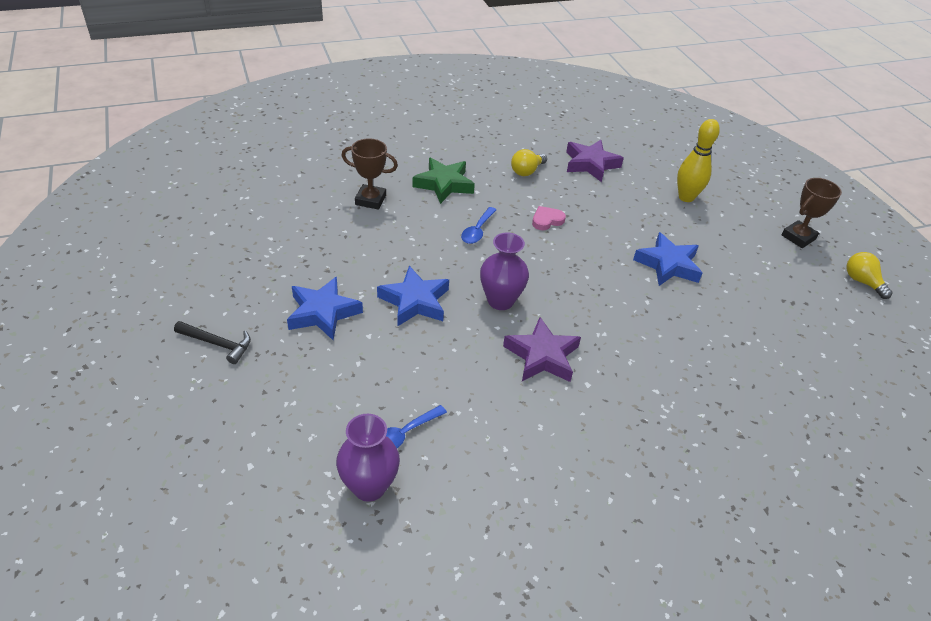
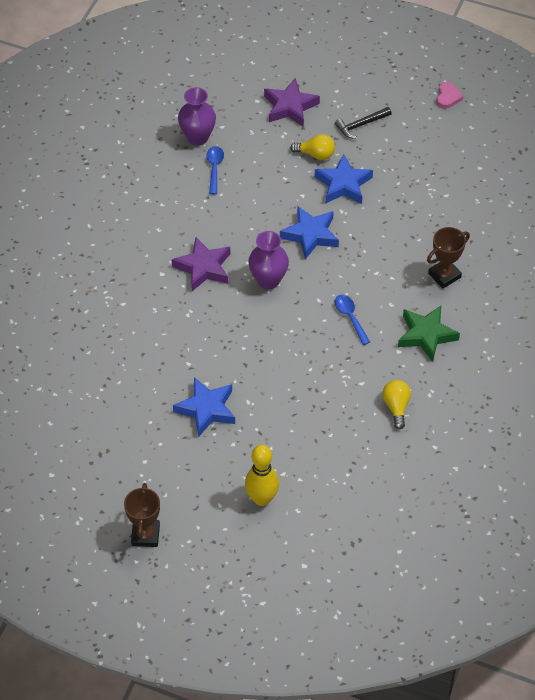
camera: 135 degrees right, 10 degrees up
(547, 220) = (323, 371): pink heart -> pink heart (448, 97)
(590, 164) = (366, 465): purple star -> purple star (290, 107)
(862, 282) = (68, 526): yellow light bulb -> yellow light bulb (316, 154)

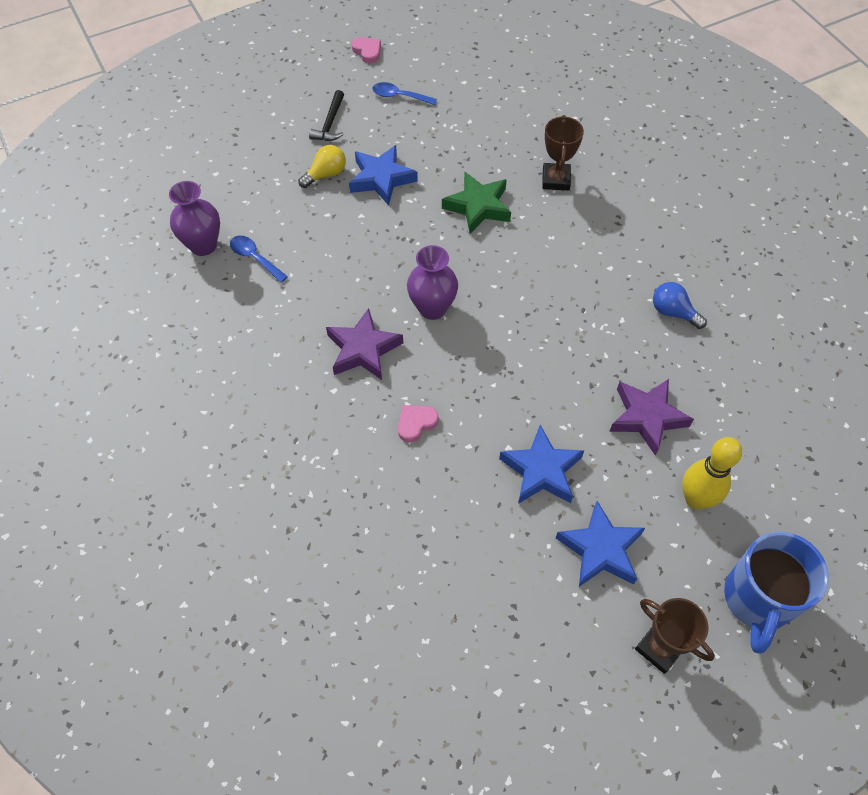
camera: 50 degrees left, 5 degrees up
(178, 328) = (416, 423): none -> pink heart
(221, 567) = (757, 600): none -> blue mug
(290, 107) = (251, 155): purple star -> purple star (647, 417)
(310, 235) = (413, 240): blue star -> blue star (600, 549)
(350, 317) = (538, 276): blue spoon -> blue spoon (399, 96)
(396, 407) = (673, 312): yellow light bulb -> blue light bulb
(426, 335) = (610, 236): green star -> green star (478, 206)

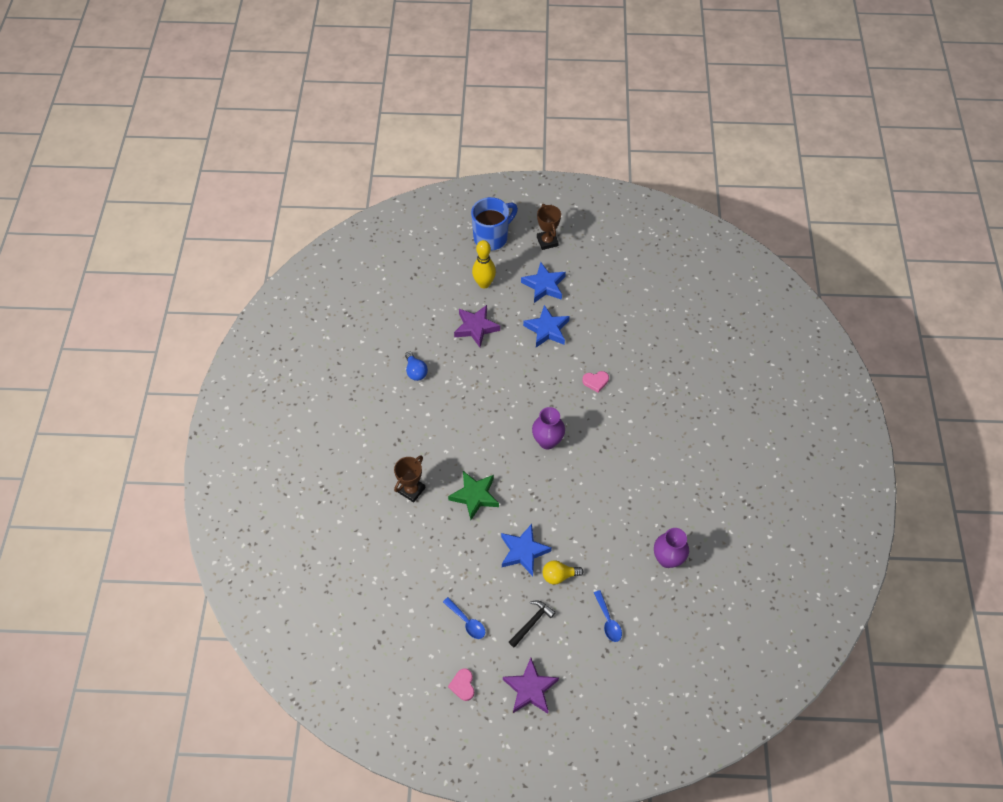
camera: 150 degrees left, 0 degrees up
(255, 258) = (637, 531): blue spoon -> blue spoon (608, 621)
(363, 349) = (601, 436): purple star -> purple star (530, 689)

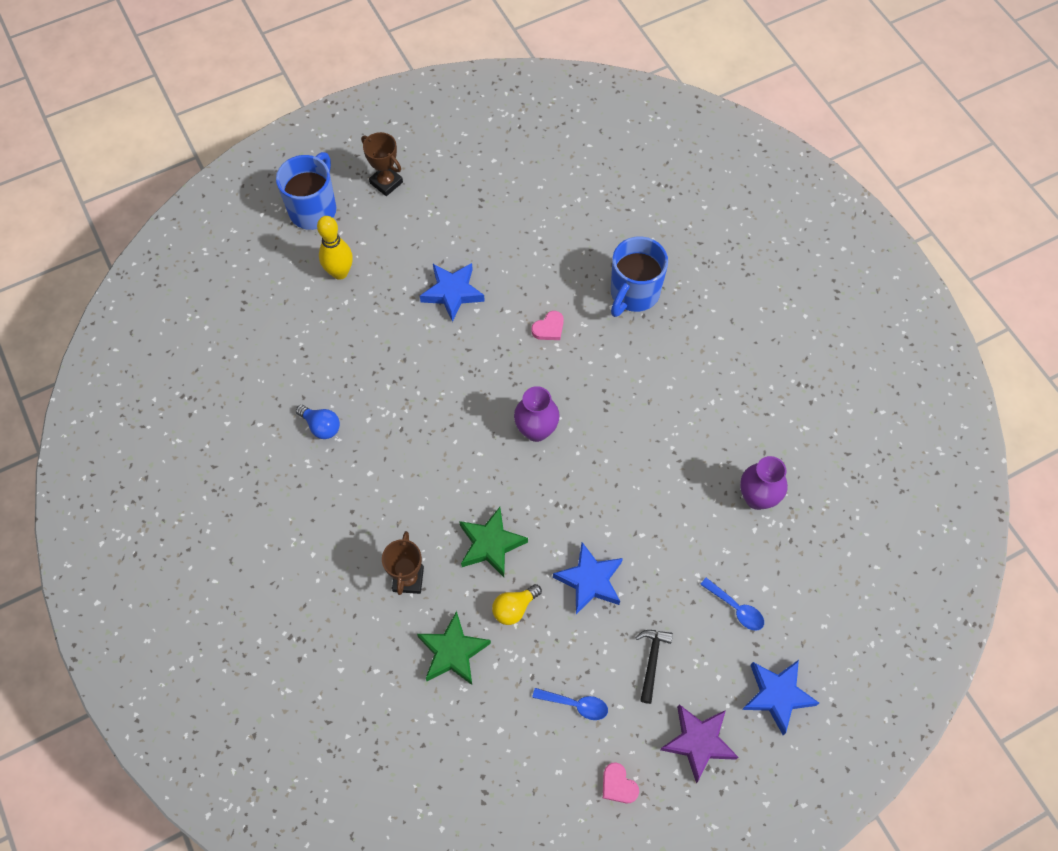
camera: 30 degrees left, 5 degrees up
(411, 548) = (453, 652): none -> green star
(476, 327) = (363, 333): purple star -> none
(544, 285) = (416, 239): blue star -> blue star (777, 695)
(559, 575) = (648, 586): yellow light bulb -> yellow light bulb (514, 608)
(666, 387) = (633, 294): none -> blue mug

